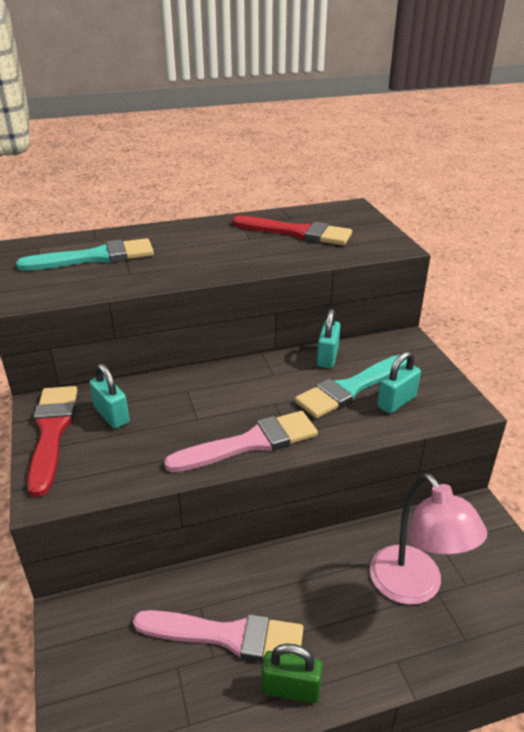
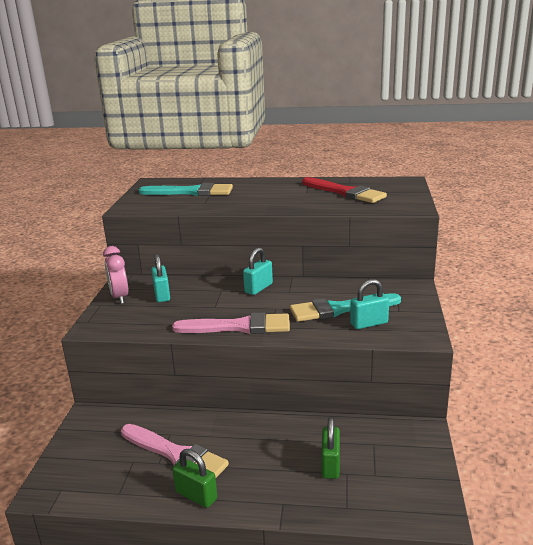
camera: 25 degrees right, 10 degrees down
(52, 432) = (119, 297): red brush -> pink clock
(327, 357) = (339, 288): turquoise padlock -> turquoise padlock (258, 288)
(414, 587) = (330, 465): pink lamp -> green padlock

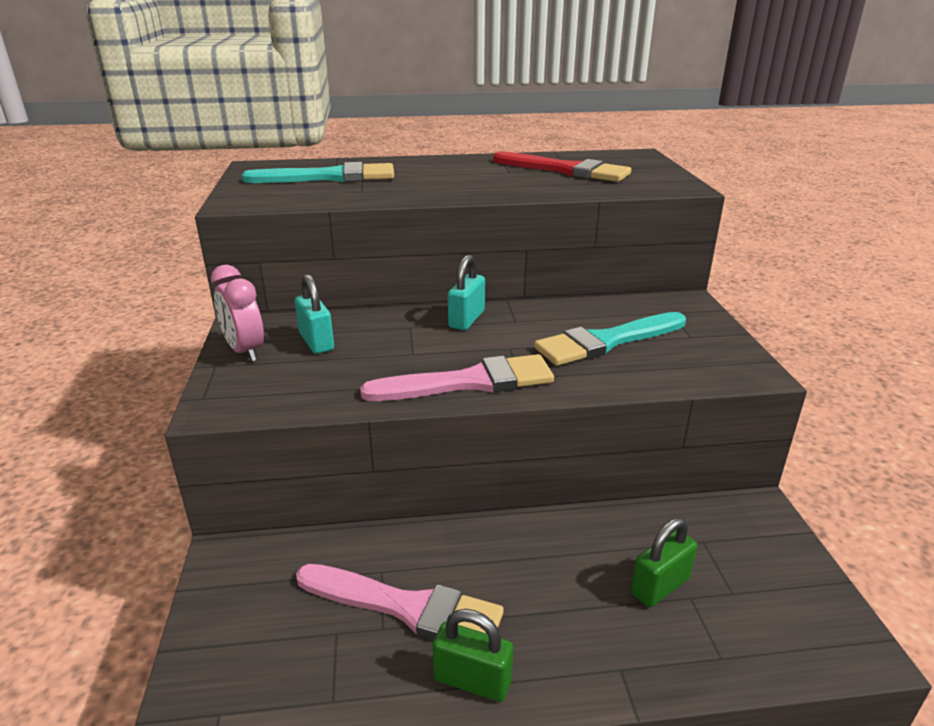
camera: 15 degrees left, 5 degrees up
(330, 465) = (660, 586): green padlock -> green padlock turned 60 degrees clockwise
(369, 323) = (662, 359): turquoise padlock -> none

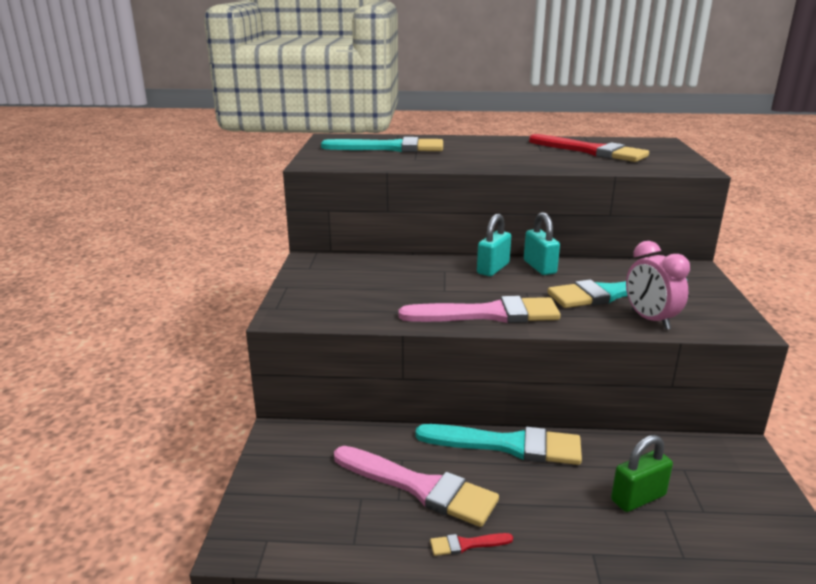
camera: 10 degrees right, 5 degrees down
(245, 351) = (310, 278): pink clock -> pink clock (650, 320)
(316, 342) = (367, 276): turquoise padlock -> turquoise padlock (539, 267)
(472, 680) = (466, 544): green padlock -> red brush
(504, 536) = (507, 445): none -> turquoise brush

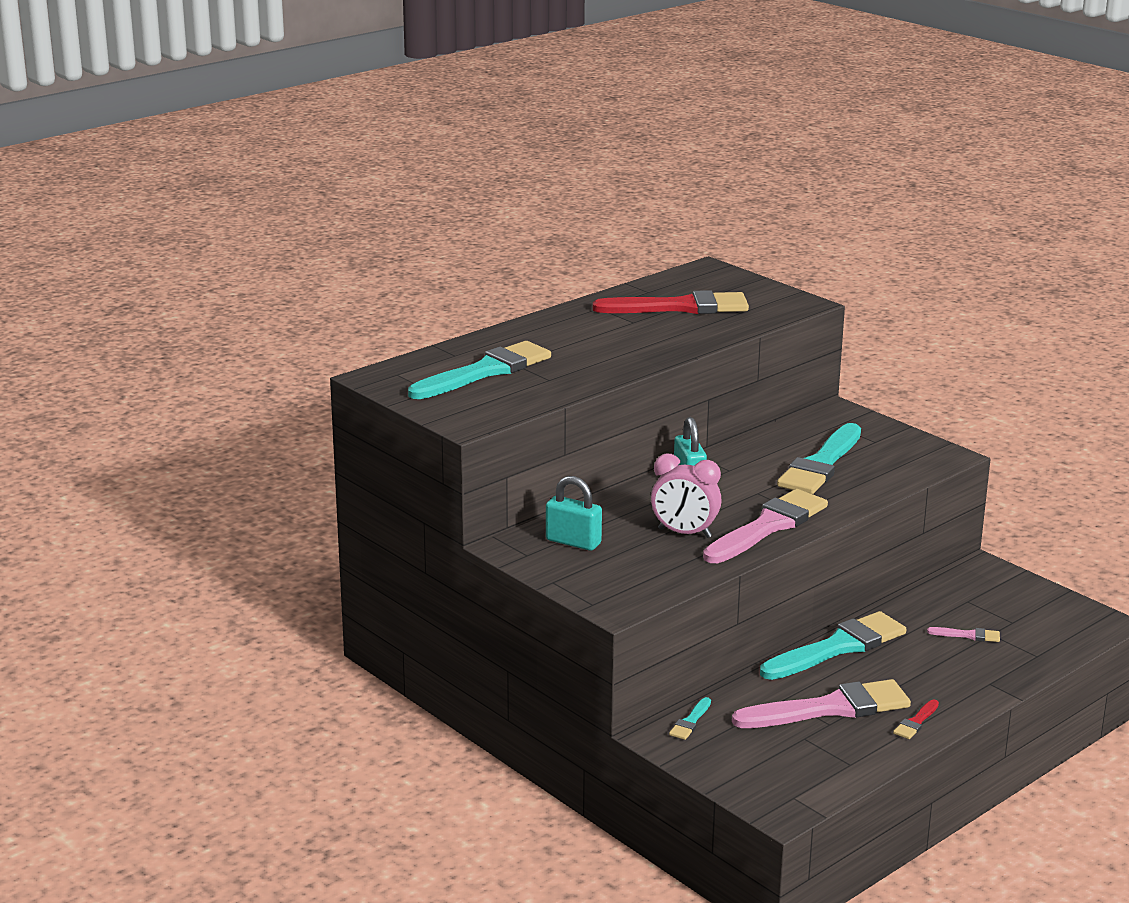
camera: 45 degrees left, 0 degrees up
(314, 436) = (690, 721): none -> turquoise brush
(539, 267) = (723, 462): turquoise padlock -> turquoise padlock (573, 542)
(638, 498) = (968, 635): green padlock -> pink brush
(650, 320) = (883, 477): pink clock -> pink clock (684, 533)

